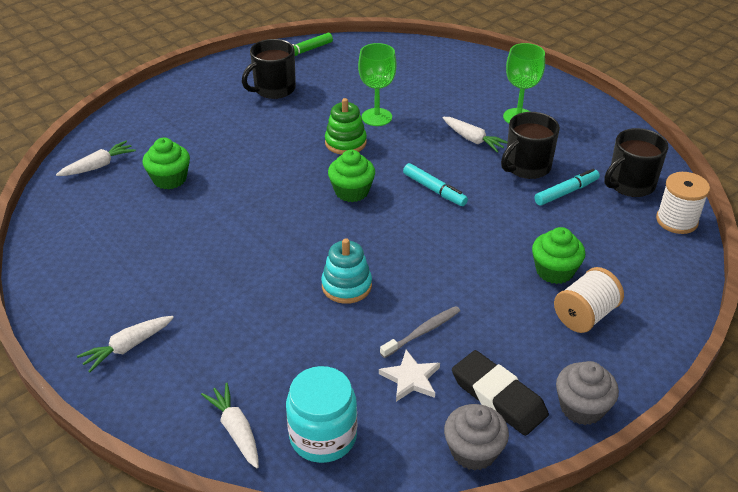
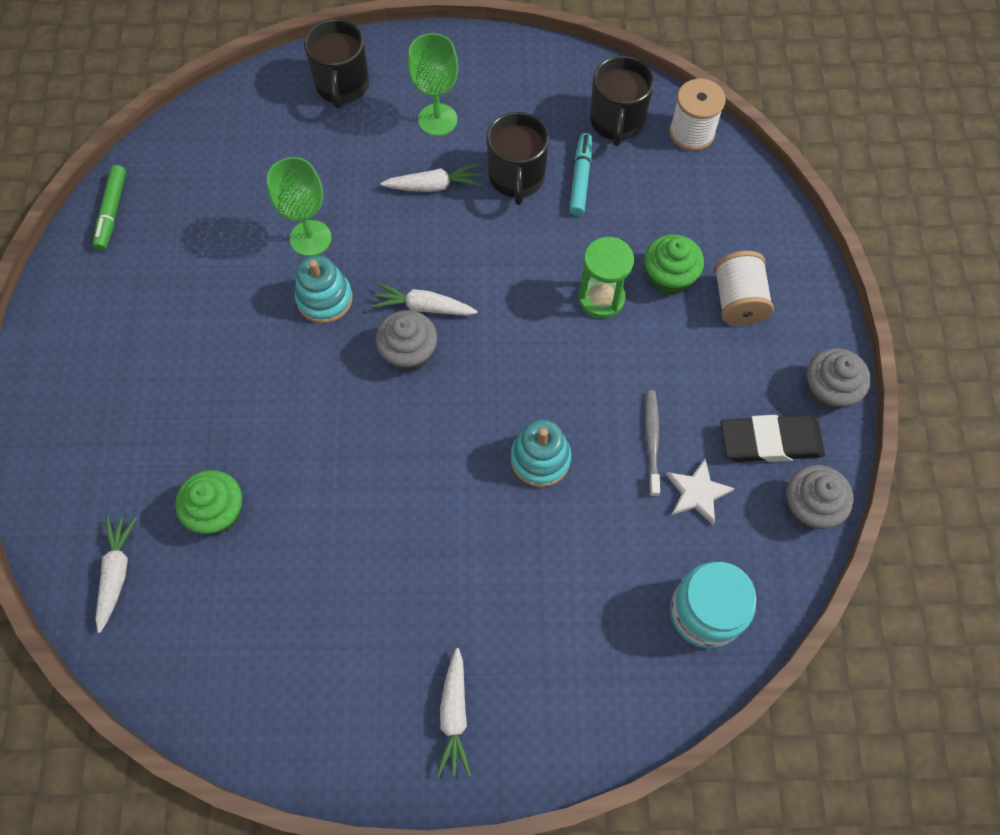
camera: 50 degrees left, 25 degrees up
(236, 430) = (642, 681): white carrot -> white carrot (424, 307)
(273, 89) = (154, 296): black mug -> black mug (342, 86)
(345, 142) = (324, 299): green stacking toy -> turquoise stacking toy
(351, 191) = (409, 353): green cupcake -> grey cupcake
(434, 190) = (475, 280): turquoise marker -> none
(495, 249) = (601, 298): none -> green hourglass

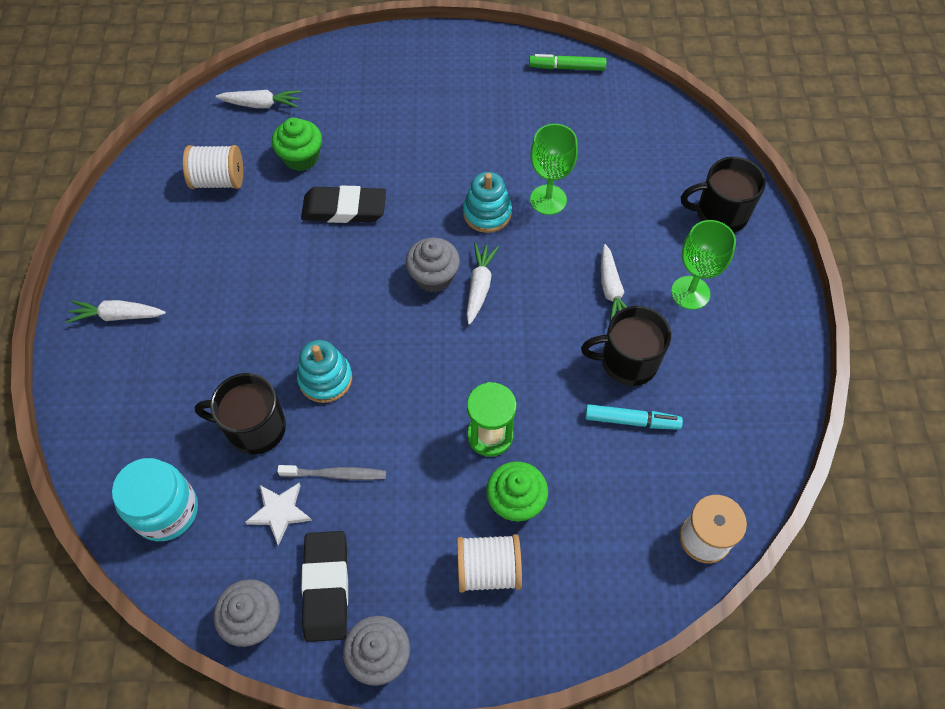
camera: 90 degrees right, 5 degrees down
(245, 615) = (218, 180): none -> white spool
(306, 453) = (344, 209): none -> black eraser
(617, 122) = (709, 459): black mug -> black mug (254, 428)

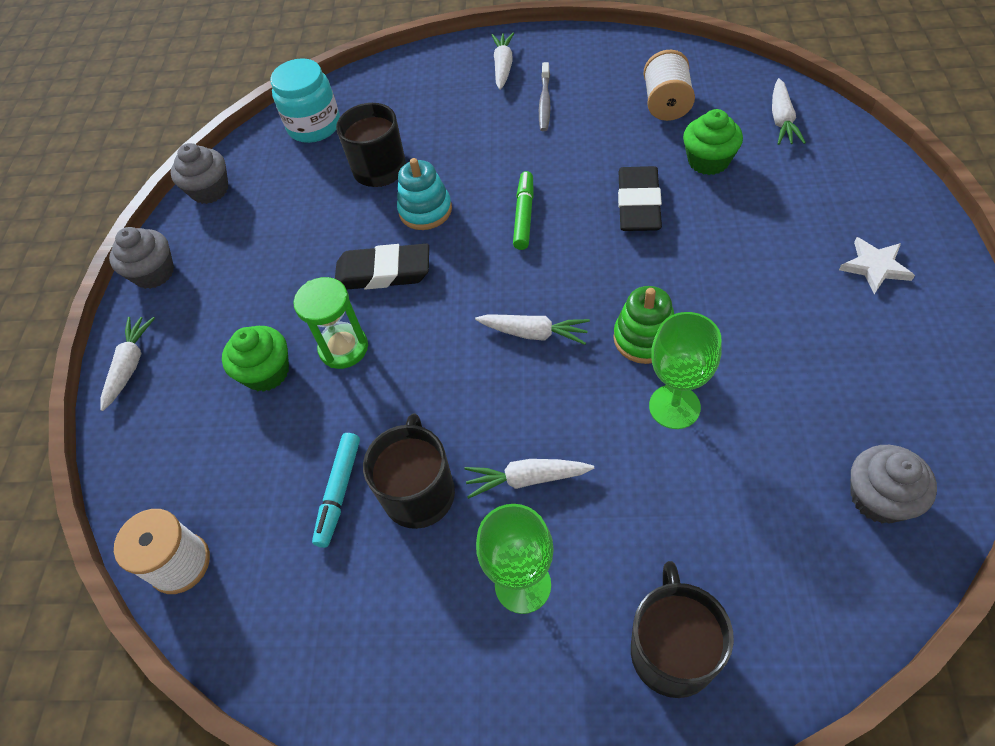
camera: 100 degrees right, 5 degrees down
(279, 512) = (297, 194): white star -> white star (875, 267)
(326, 587) = (222, 232): black eraser -> black eraser (383, 272)
(336, 474) = (324, 228): grey toothbrush -> grey toothbrush (544, 102)
(433, 276) = (547, 289): grey cupcake -> grey cupcake (879, 498)
(487, 213) = (645, 338): turquoise stacking toy -> green stacking toy
(488, 569) = (204, 350): white spool -> none
(506, 646) = (130, 365): none -> white carrot
(567, 67) = (945, 435): green marker -> green marker (524, 215)

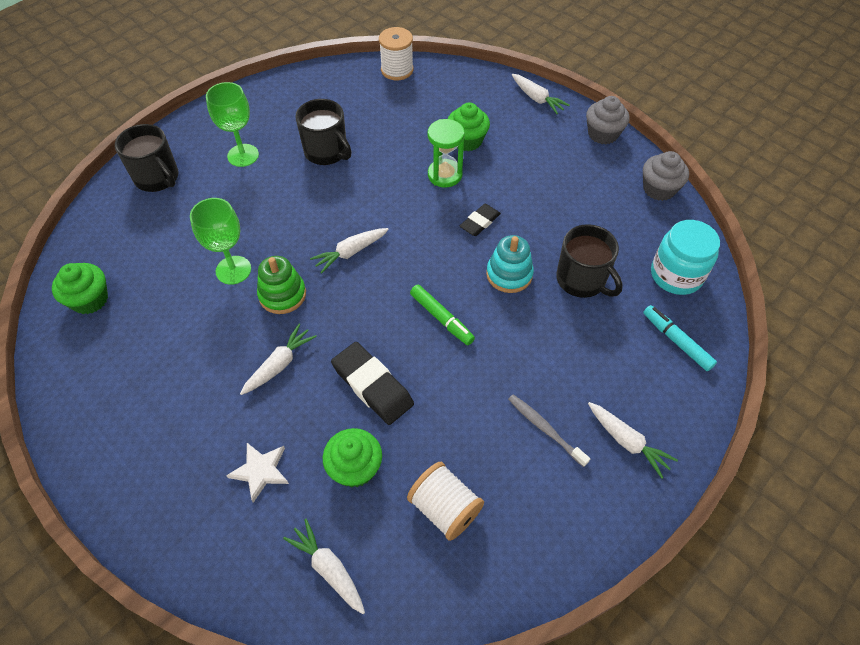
camera: 125 degrees right, 0 degrees up
(339, 492) = (364, 128): turquoise marker -> turquoise marker (676, 341)
(383, 272) = (480, 222): black eraser -> black eraser, size x0.60
(527, 479) = (281, 189): white carrot -> white carrot (279, 364)
(875, 267) = (161, 456): white star -> white star (260, 471)
(879, 498) = (90, 299): grey cupcake -> green cupcake

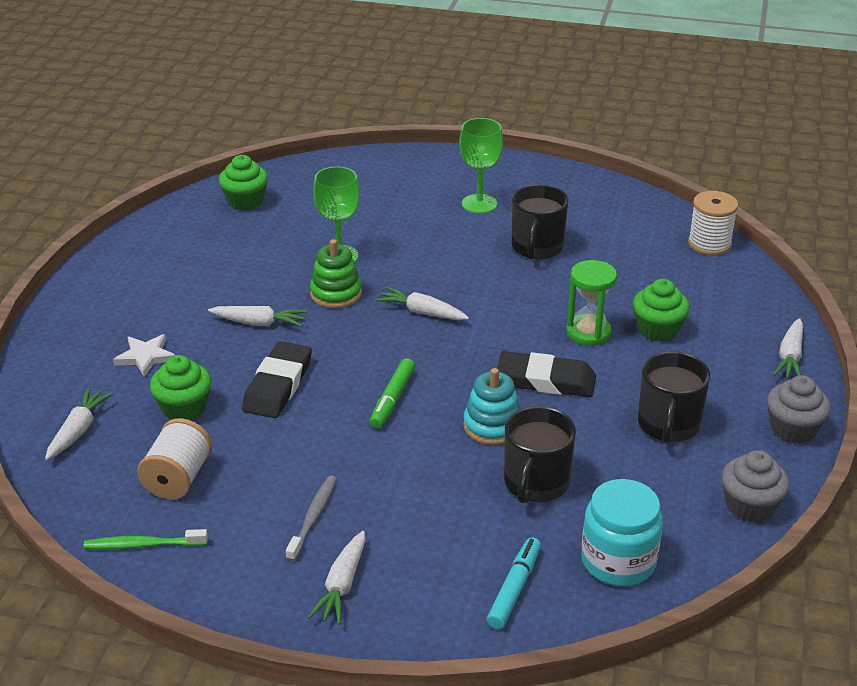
camera: 60 degrees right, 20 degrees down
(157, 178) = (404, 173): black mug -> black mug (668, 425)
(480, 222) = (546, 380): black eraser -> black eraser, size x1.66
(512, 568) = (143, 545): none -> green toothbrush

